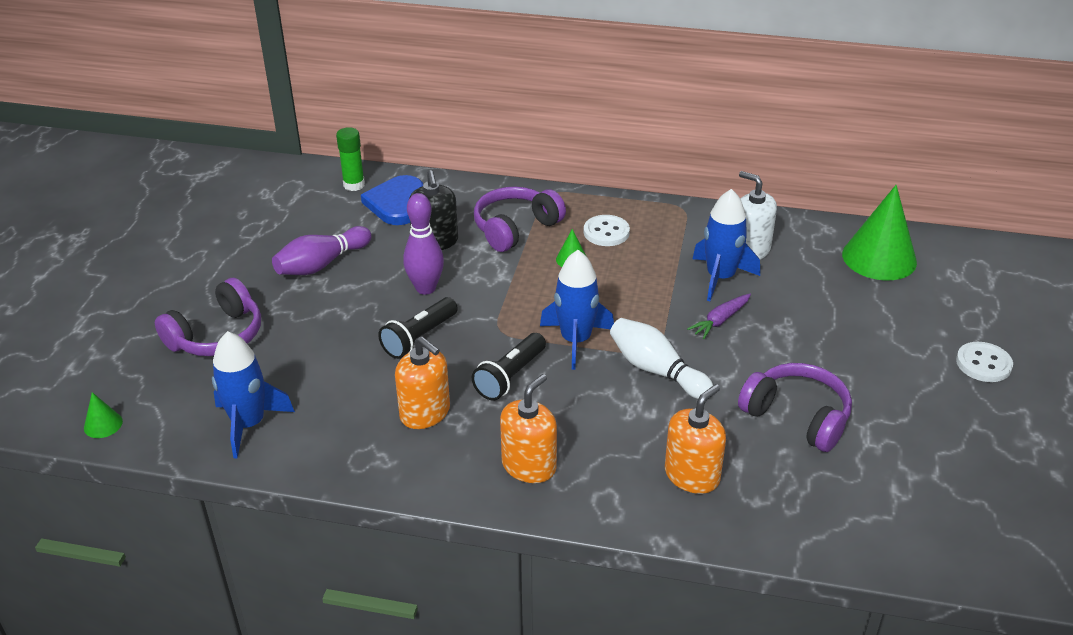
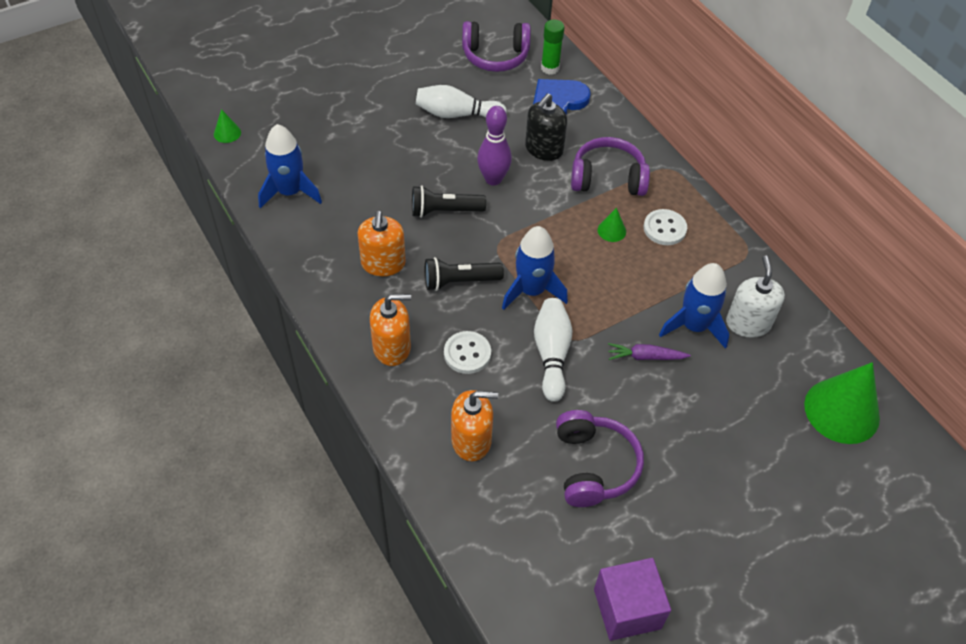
camera: 45 degrees right, 15 degrees up
(217, 336) = (343, 120): purple headphones -> purple headphones (495, 56)
(321, 264) = (457, 114): purple bowling pin -> white bowling pin
(956, 484) = (627, 608): none -> purple cube
(983, 364) = (789, 555): white button -> white button (467, 353)

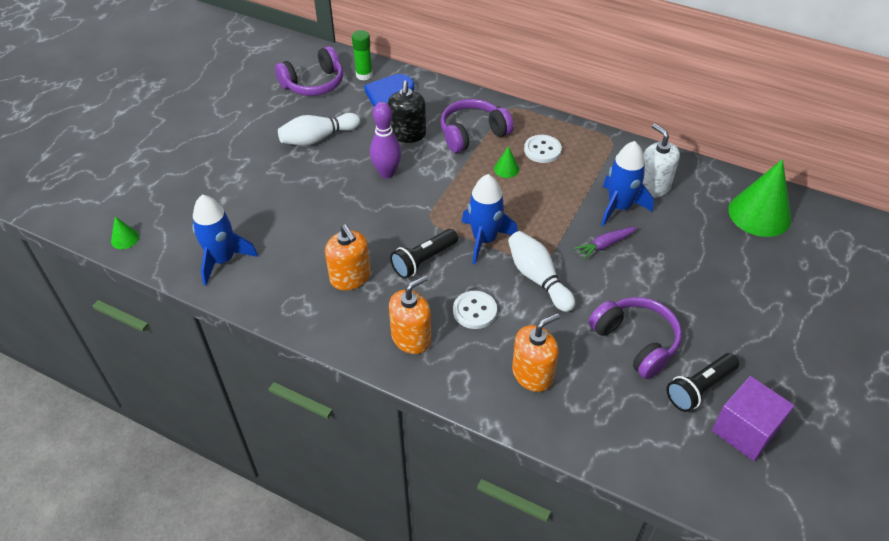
camera: 30 degrees left, 5 degrees down
(444, 211) = (367, 214): black flashlight -> black flashlight (699, 388)

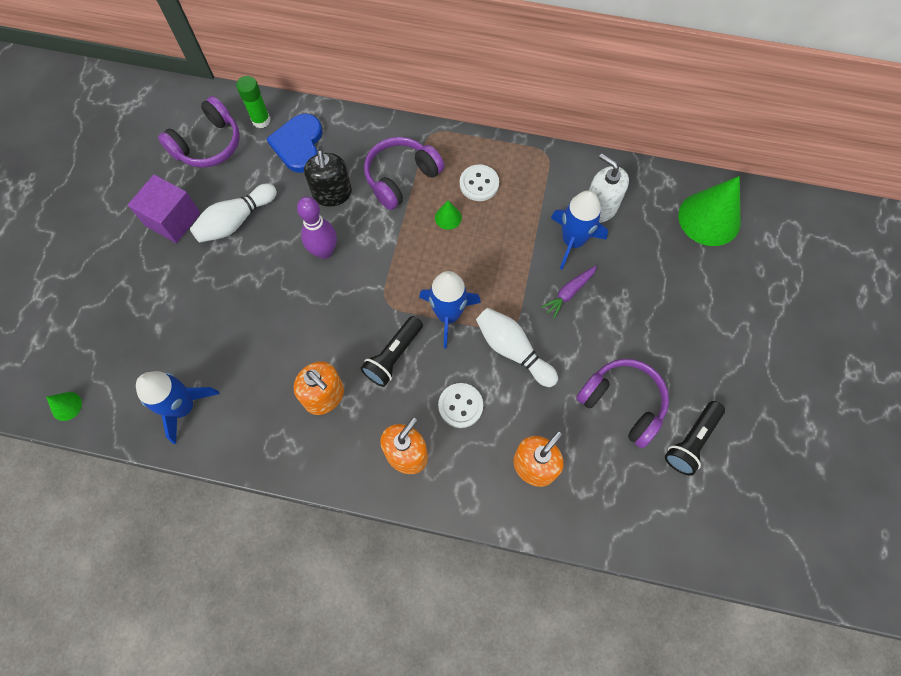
camera: 15 degrees left, 20 degrees up
(745, 430) = (740, 477): purple cube -> purple cube (173, 219)

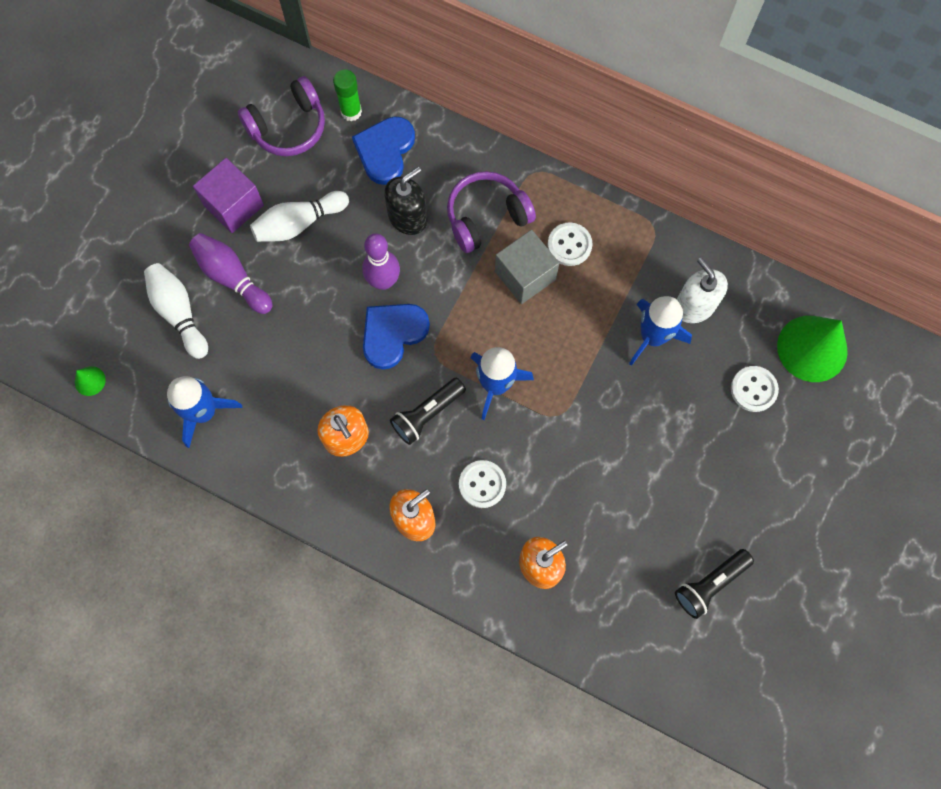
camera: 15 degrees right, 5 degrees up
(184, 281) = (232, 277): none -> purple bowling pin
(332, 194) = (407, 217): black soap dispenser -> black soap dispenser turned 135 degrees counterclockwise
(344, 294) = (392, 334): none -> blue heart
(448, 217) = (525, 275): green cone -> grey cube
(513, 350) = (553, 440): white bowling pin -> white bowling pin (179, 313)
(569, 293) = (631, 393): purple carrot -> none
(622, 403) = (650, 526): purple headphones -> none
(672, 263) = (753, 389): none -> white button

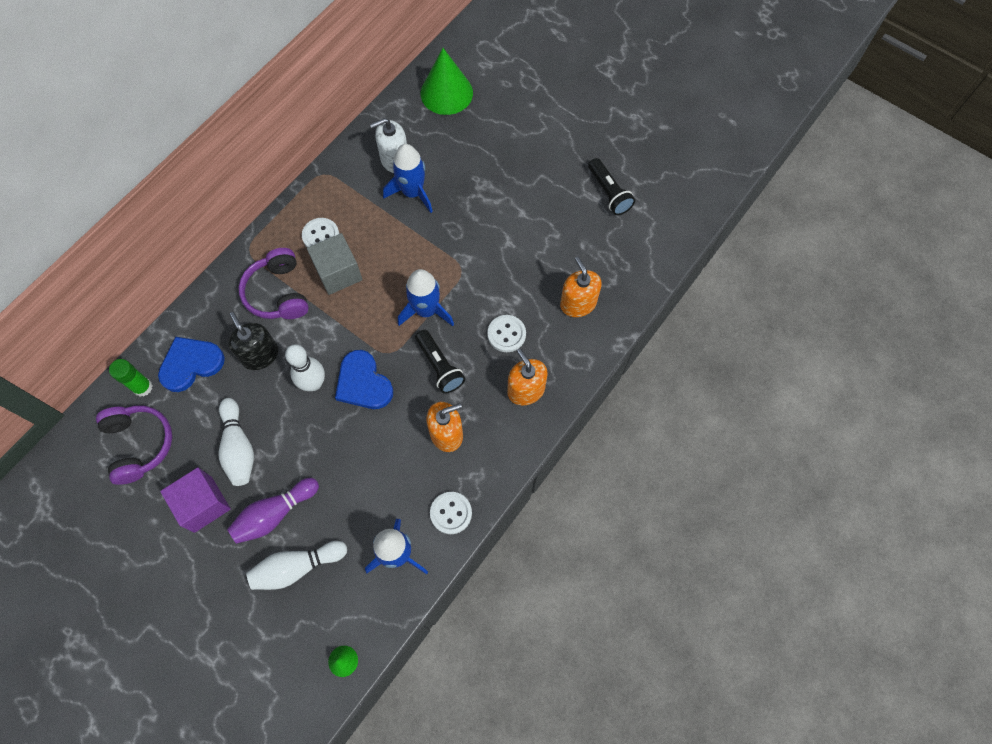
camera: 80 degrees left, 5 degrees down
(383, 281) = (313, 383): purple bowling pin -> white bowling pin
(385, 151) = (191, 364): blue heart -> blue heart turned 120 degrees clockwise
(753, 389) = (469, 135): white button -> white button (451, 513)

